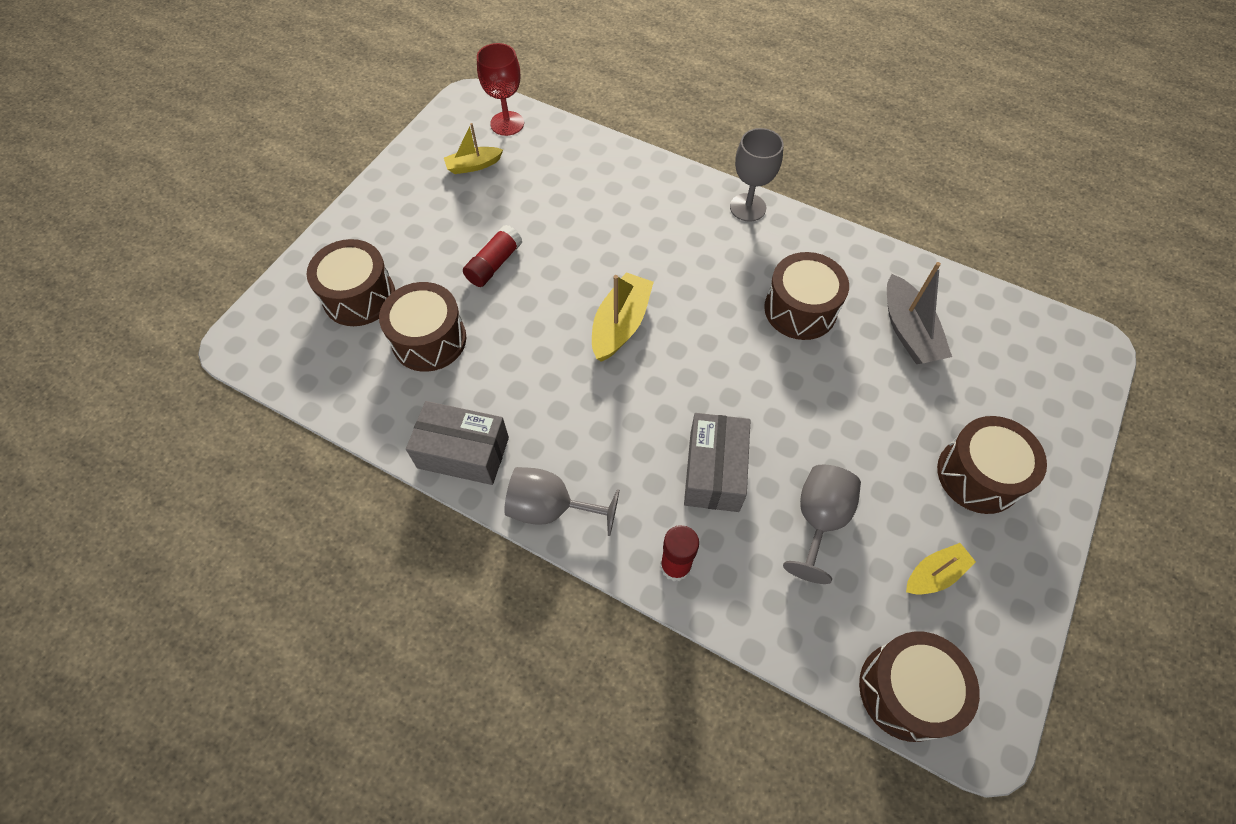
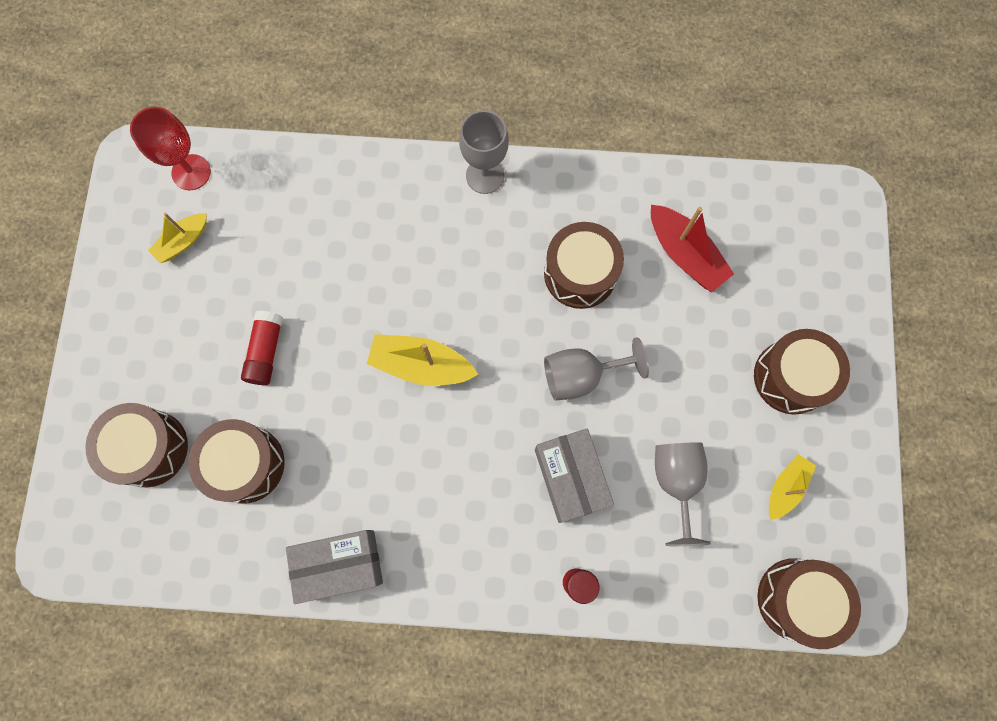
camera: 25 degrees left, 15 degrees up
(550, 508) = (445, 580): grey goblet -> grey goblet (580, 375)
(620, 325) = (421, 365): yellow boat -> yellow boat turned 75 degrees counterclockwise
(908, 331) = (684, 254): grey boat -> red boat

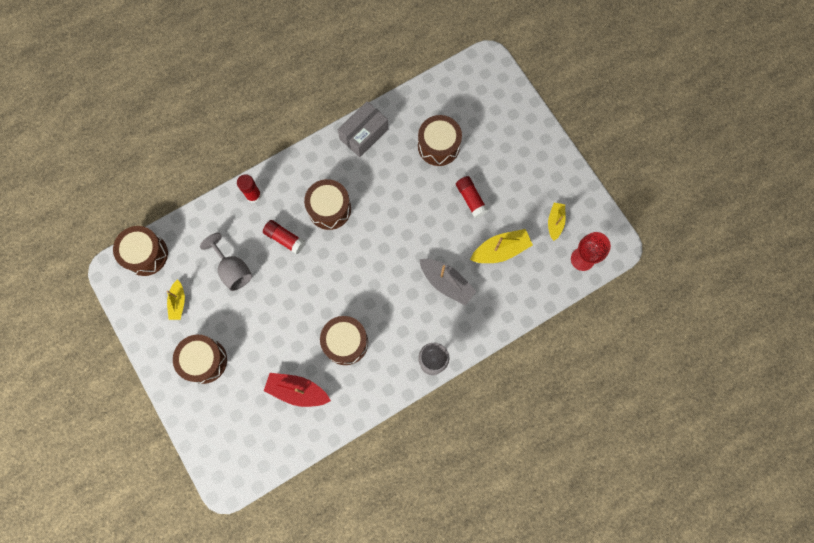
camera: 145 degrees right, 0 degrees up
(149, 448) = (487, 124): brown drum -> brown drum (329, 209)
(390, 260) = (446, 283): none -> grey boat
(421, 365) = (392, 243): yellow boat -> yellow boat (500, 250)
(570, 477) = (284, 238): grey box -> red glue stick
(580, 375) = (311, 290): grey goblet -> none

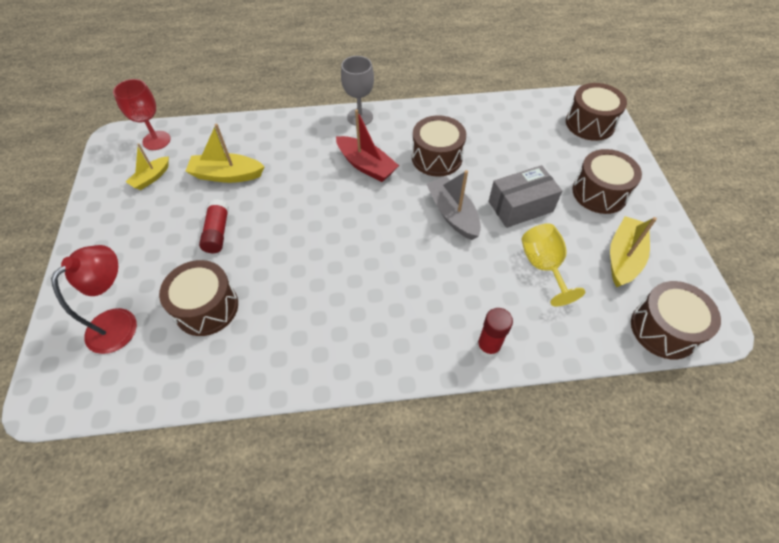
camera: 155 degrees left, 20 degrees down
(178, 302) = (623, 257): yellow boat -> yellow boat, size x1.58
(233, 270) = (543, 266): grey goblet -> yellow goblet
(284, 238) = (464, 276): red glue stick -> none
(297, 391) = (503, 138): red boat -> red boat (366, 165)
(329, 209) = (391, 288): brown drum -> brown drum (590, 123)
(364, 134) = (292, 367): grey box -> grey box (520, 206)
(446, 283) = (303, 168): grey boat -> grey boat (452, 214)
(483, 115) = (120, 322): none -> red lamp

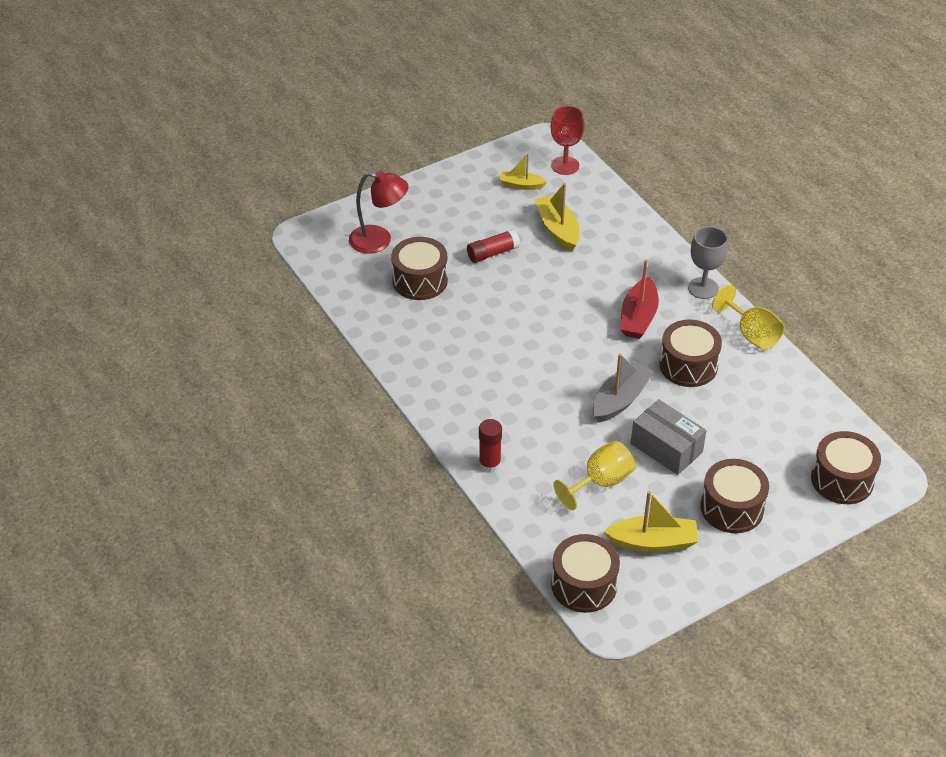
camera: 65 degrees right, 10 degrees down
(424, 111) = (752, 334): none -> yellow goblet

